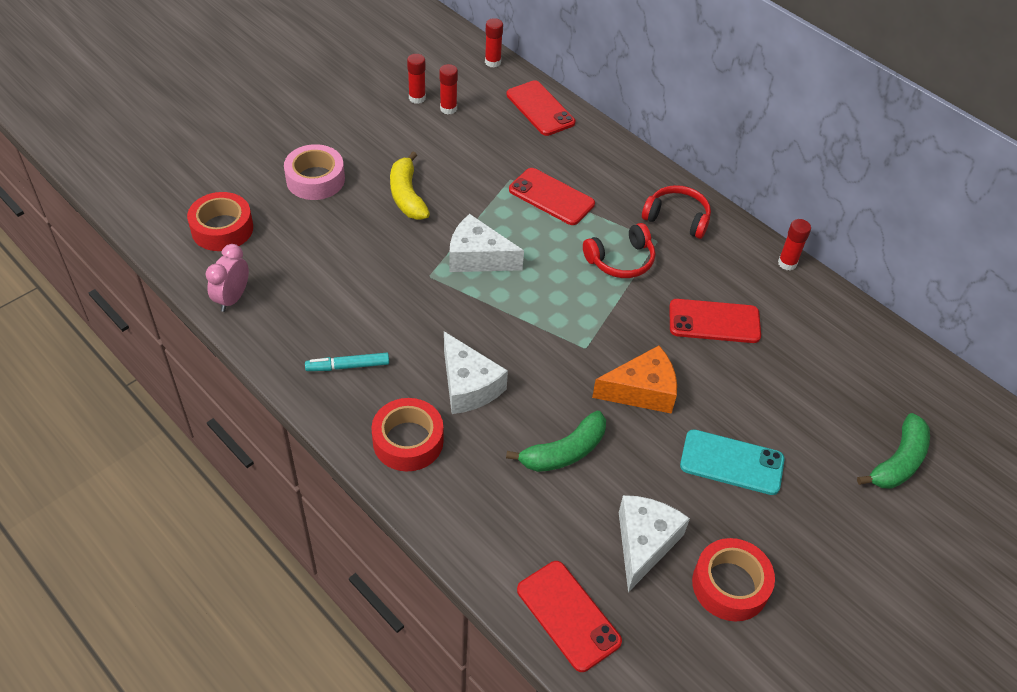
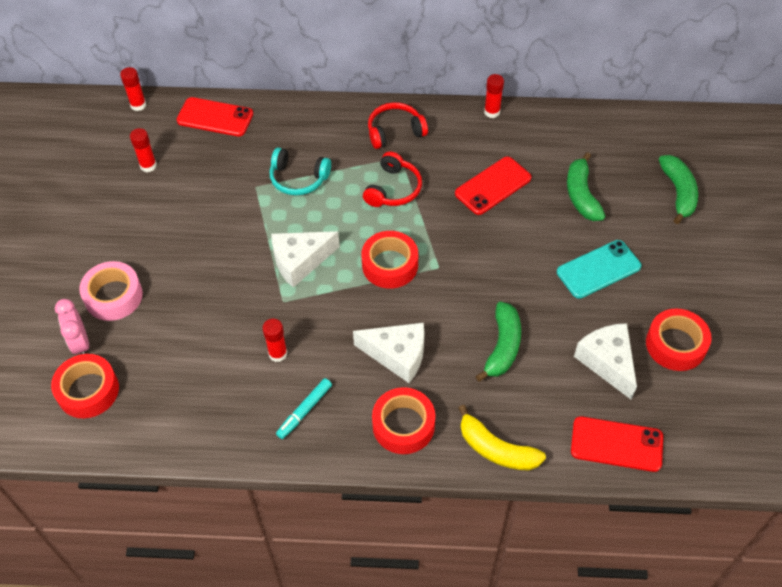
camera: 40 degrees left, 5 degrees up
(232, 298) = (163, 435): pink clock -> pink clock (80, 343)
(407, 195) = (197, 255): yellow banana -> yellow banana (496, 449)
(417, 98) = (114, 174): red glue stick -> red glue stick (278, 354)
(546, 314) = (390, 265): none -> red tape
(551, 197) = (298, 178): red phone -> turquoise headphones
(642, 391) = (502, 267): orange cheese -> none
(792, 390) = (581, 195): none -> green banana

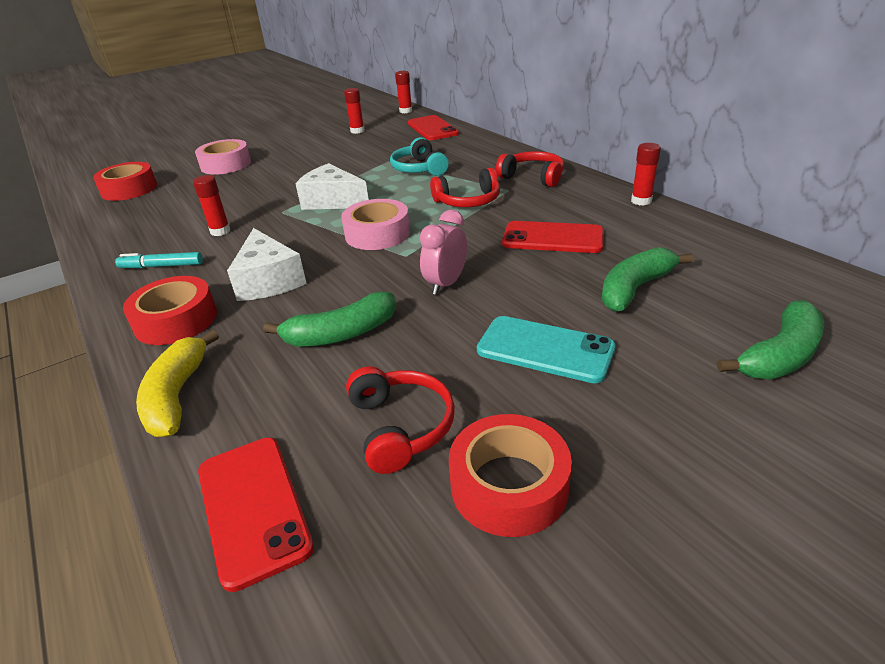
camera: 55 degrees right, 20 degrees down
(80, 343) = (172, 172): pink clock -> pink clock (446, 284)
(390, 265) = (377, 234): red tape -> pink tape
(607, 362) = (400, 427): white cheese -> red headphones

